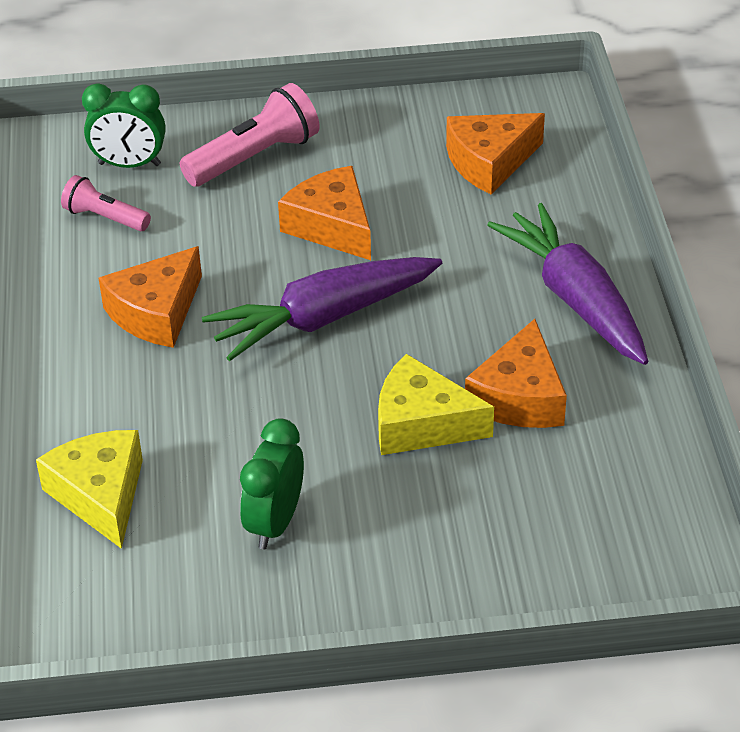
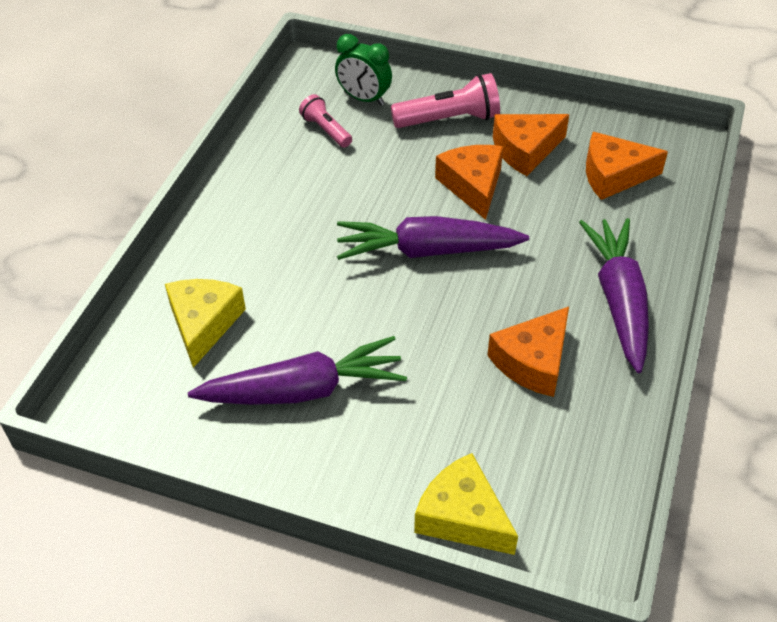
camera: 25 degrees right, 5 degrees up
(156, 312) = (318, 207): orange cheese -> orange cheese (525, 150)
(275, 523) = (303, 390): green clock -> purple carrot
(422, 424) = (449, 355): yellow cheese -> yellow cheese (462, 517)

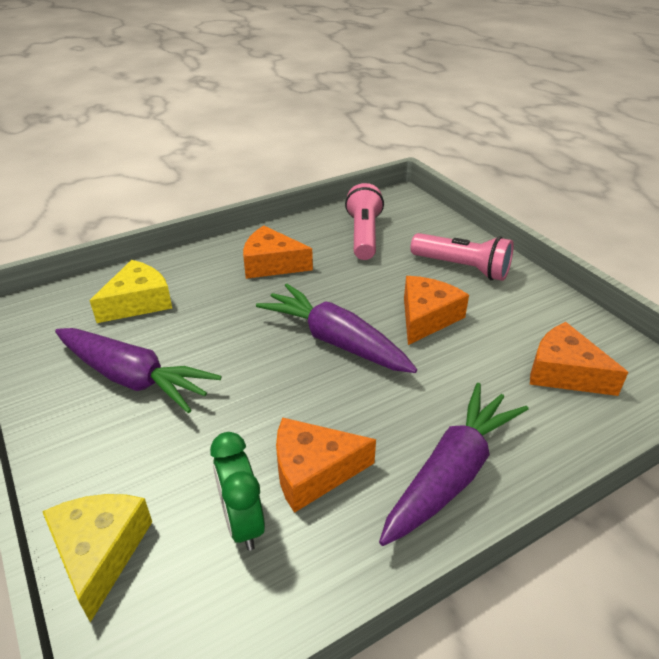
camera: 40 degrees right, 10 degrees down
(326, 130) = (363, 235): pink flashlight -> pink flashlight, size x1.65
(364, 99) = (414, 229): green clock -> green clock (242, 522)
(525, 150) = (501, 315): orange cheese -> orange cheese (271, 264)

